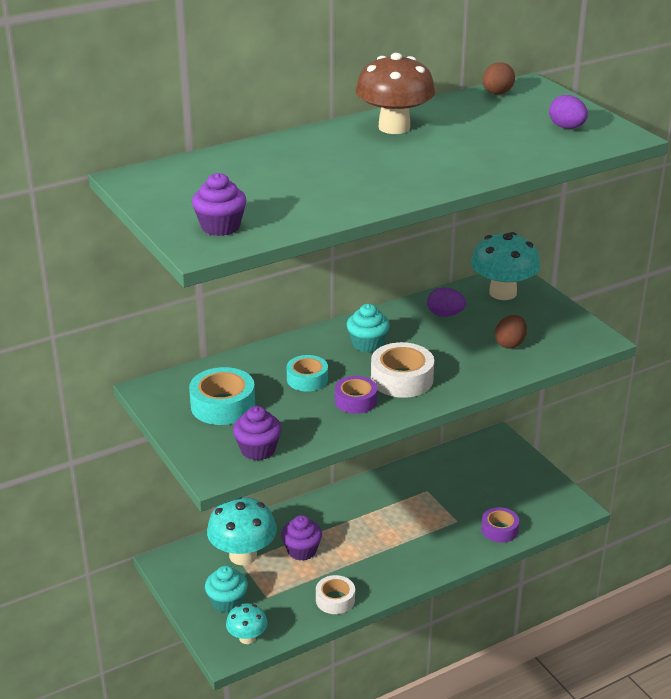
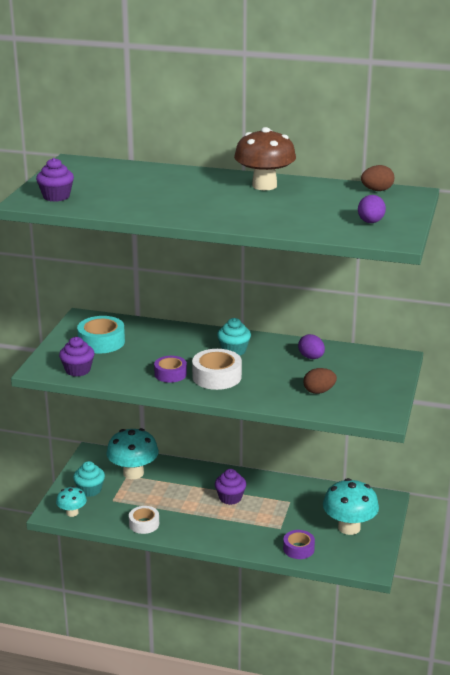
camera: 45 degrees right, 5 degrees down
(302, 550) = (167, 489): purple cupcake -> purple cupcake (230, 498)
(307, 379) = (166, 351): turquoise tape -> none
(503, 293) = (373, 363): turquoise mushroom -> turquoise mushroom (349, 527)

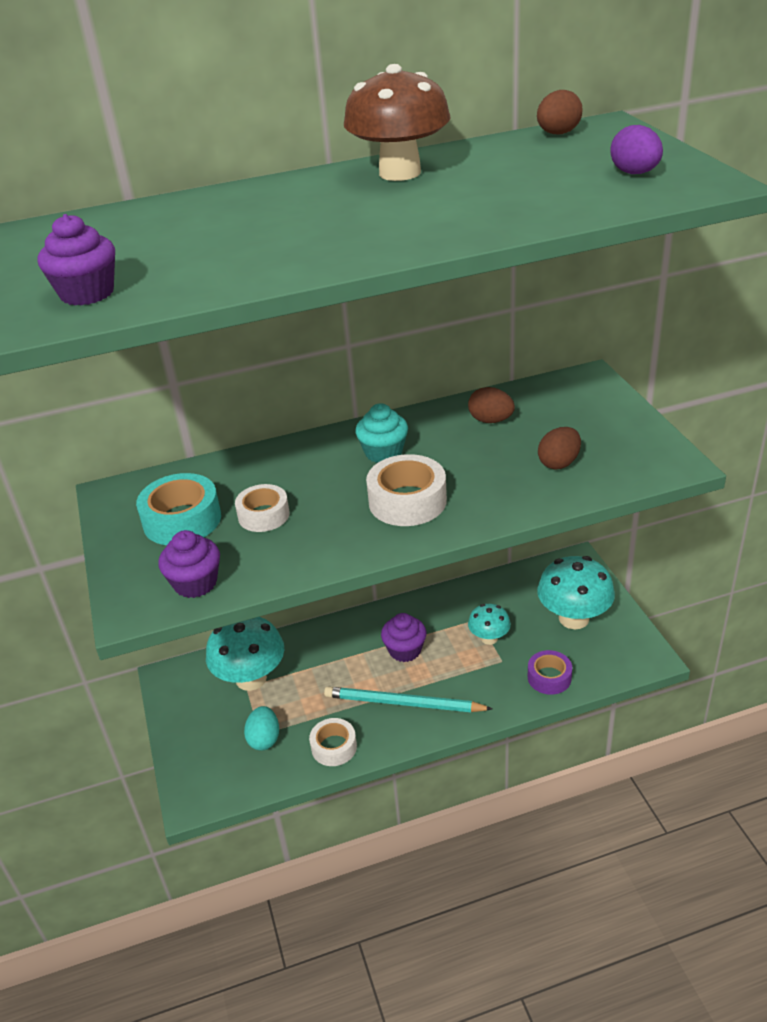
camera: 30 degrees left, 10 degrees up
(72, 513) = (221, 784): turquoise mushroom -> turquoise mushroom (489, 638)
(90, 490) = (215, 735): turquoise cupcake -> none
(112, 503) = (264, 739): none -> turquoise egg
(141, 355) = (263, 515): none -> white tape
(170, 374) = (340, 526): purple tape -> none
(202, 522) = (403, 703): none -> turquoise pencil
(311, 357) = (490, 420): purple egg -> brown egg

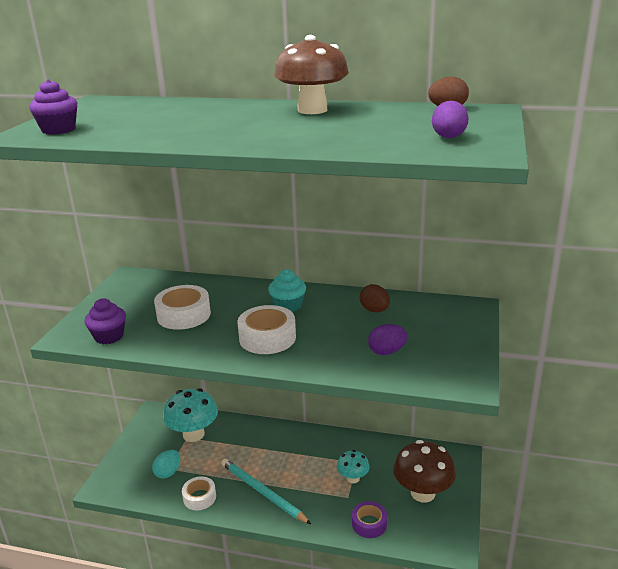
camera: 30 degrees right, 10 degrees down
(182, 520) = (143, 302): turquoise tape -> none
(263, 515) = (184, 315): white tape -> white tape, size x1.51
(405, 650) = (293, 460): purple cupcake -> none
(559, 463) = (387, 351): brown egg -> purple egg
(573, 618) = (422, 493): turquoise mushroom -> brown mushroom

